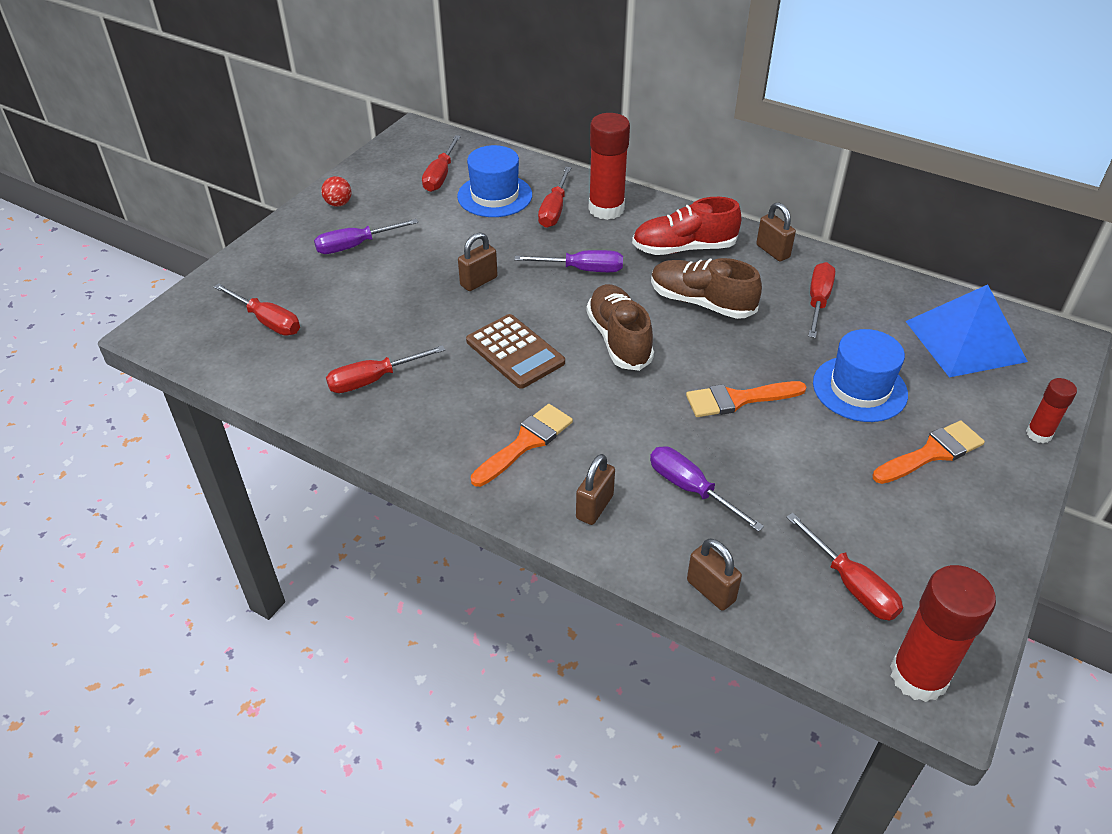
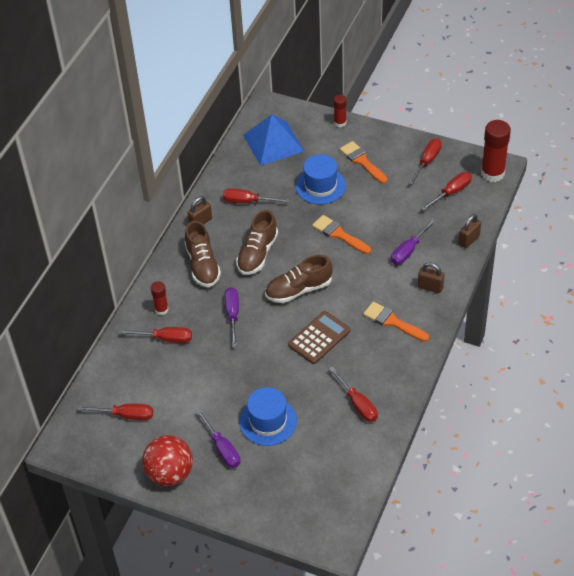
camera: 95 degrees left, 5 degrees up
(267, 321) = (313, 477): red screwdriver -> red screwdriver (427, 161)
(338, 204) = (170, 473): red ball -> red ball, size x2.18
(478, 281) = (253, 368): brown padlock -> none
(495, 196) = (150, 376): blue hat -> blue hat (268, 421)
(606, 209) = (161, 309): red glue stick -> red glue stick, size x0.54
(684, 248) = (203, 265): red shoe -> brown shoe
(738, 399) = (339, 234): orange brush -> orange brush turned 150 degrees clockwise

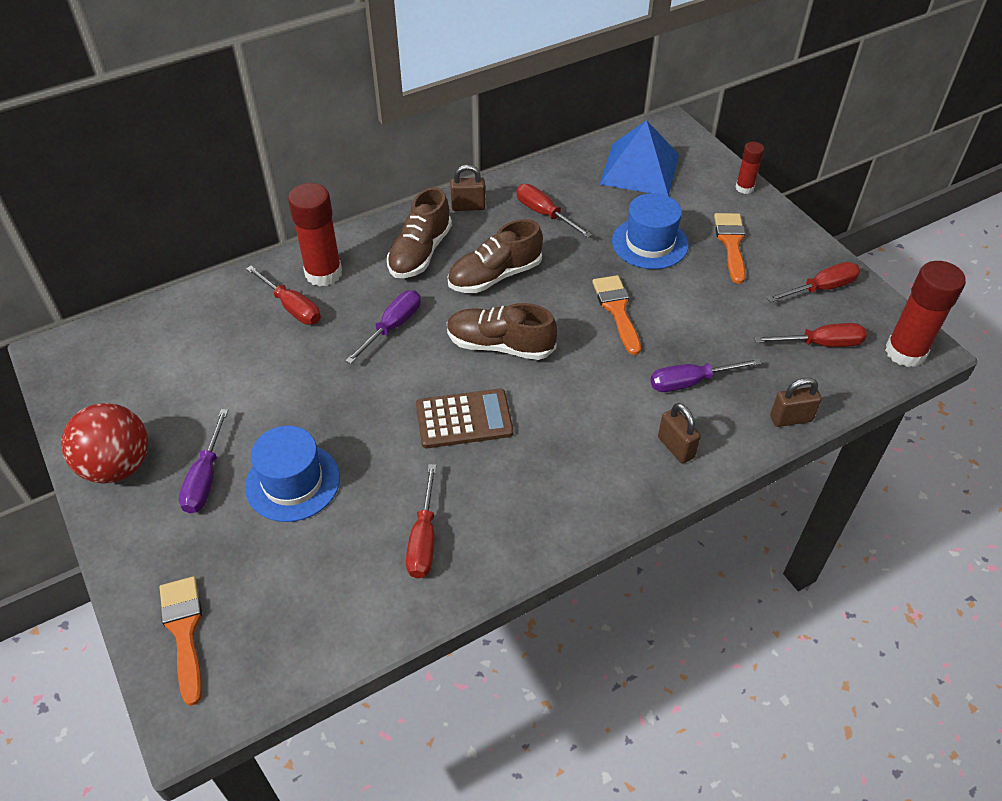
camera: 35 degrees right, 0 degrees up
(126, 415) = (154, 364): red screwdriver -> none
(161, 309) = (323, 273): red glue stick -> red glue stick, size x1.85
(392, 322) = (579, 460): orange brush -> orange brush (184, 631)

